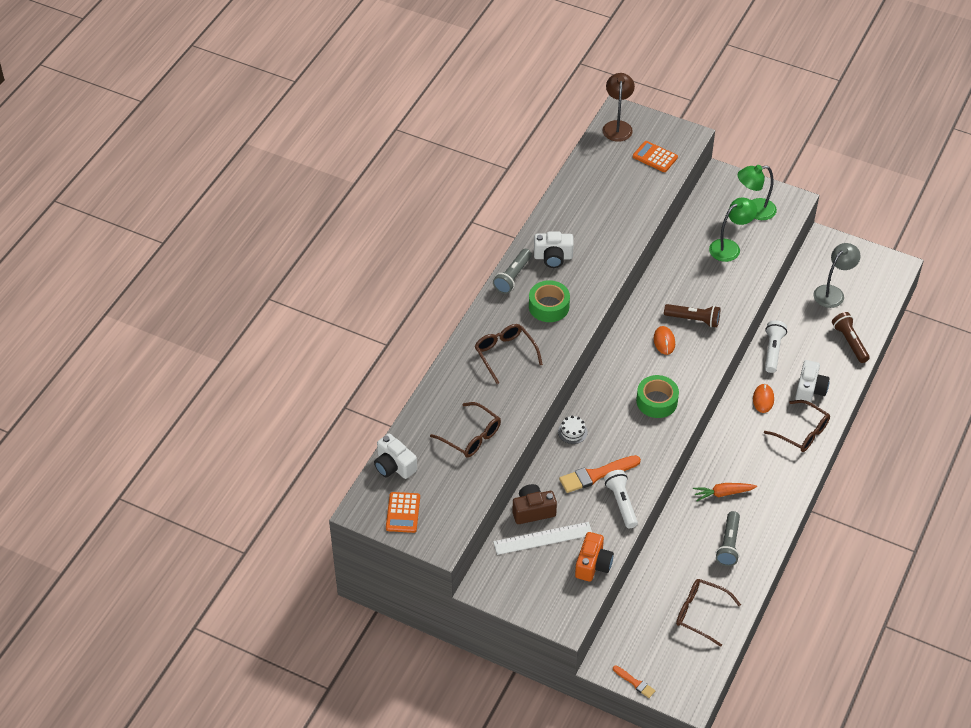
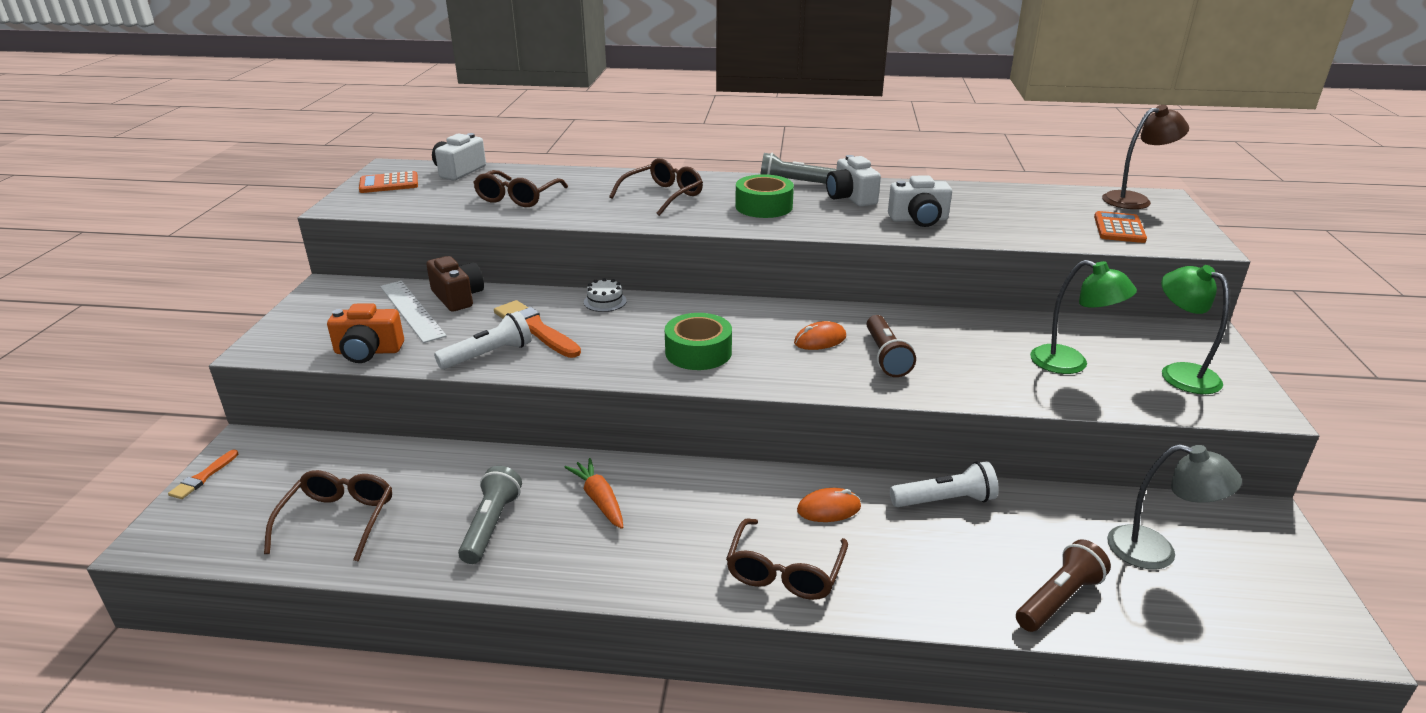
camera: 70 degrees right, 20 degrees down
(728, 544) = (491, 525): grey flashlight -> grey flashlight turned 105 degrees clockwise
(810, 390) = (893, 563): white camera -> white camera (919, 220)

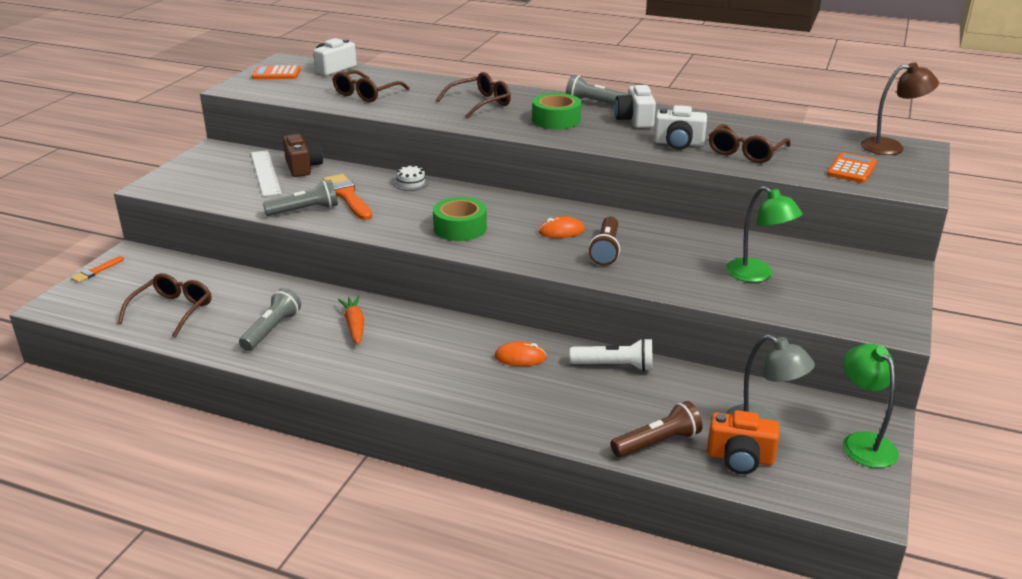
camera: 15 degrees right, 0 degrees up
(368, 351) = (222, 197): orange camera -> orange camera (740, 458)
(488, 355) = (304, 210): white flashlight -> grey flashlight
(784, 571) = (462, 391): brown glasses -> brown glasses (745, 152)
(1179, 373) = (847, 294): green lamp -> green lamp (862, 442)

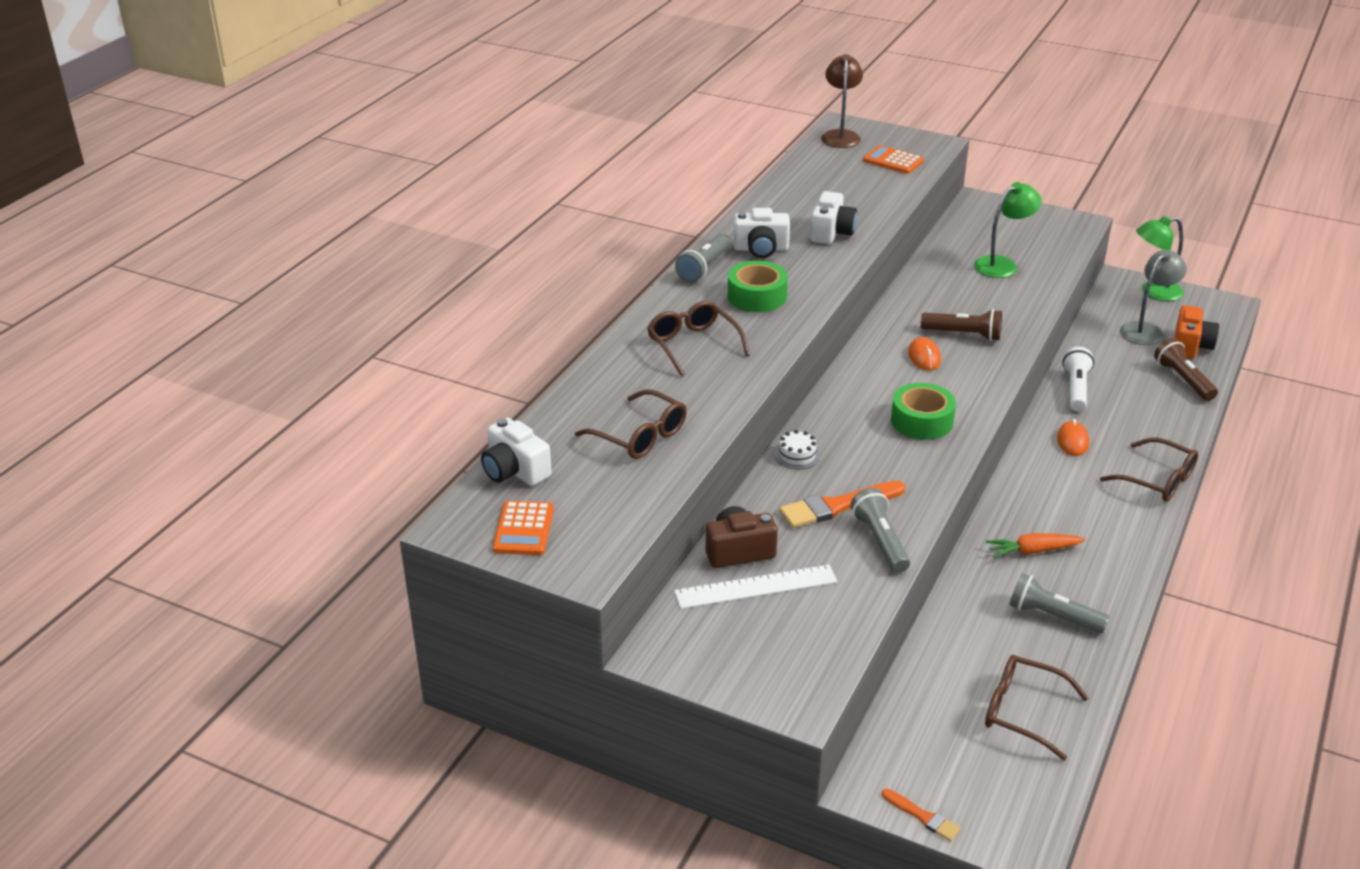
camera: 85 degrees left, 5 degrees up
(745, 152) = (854, 202): brown glasses -> brown glasses (1157, 480)

